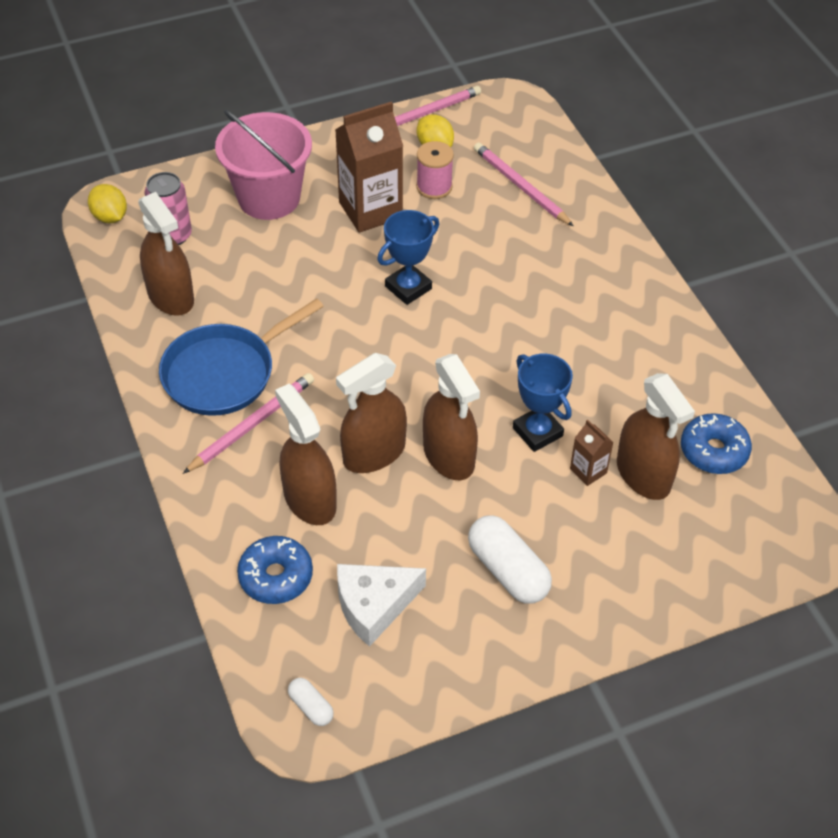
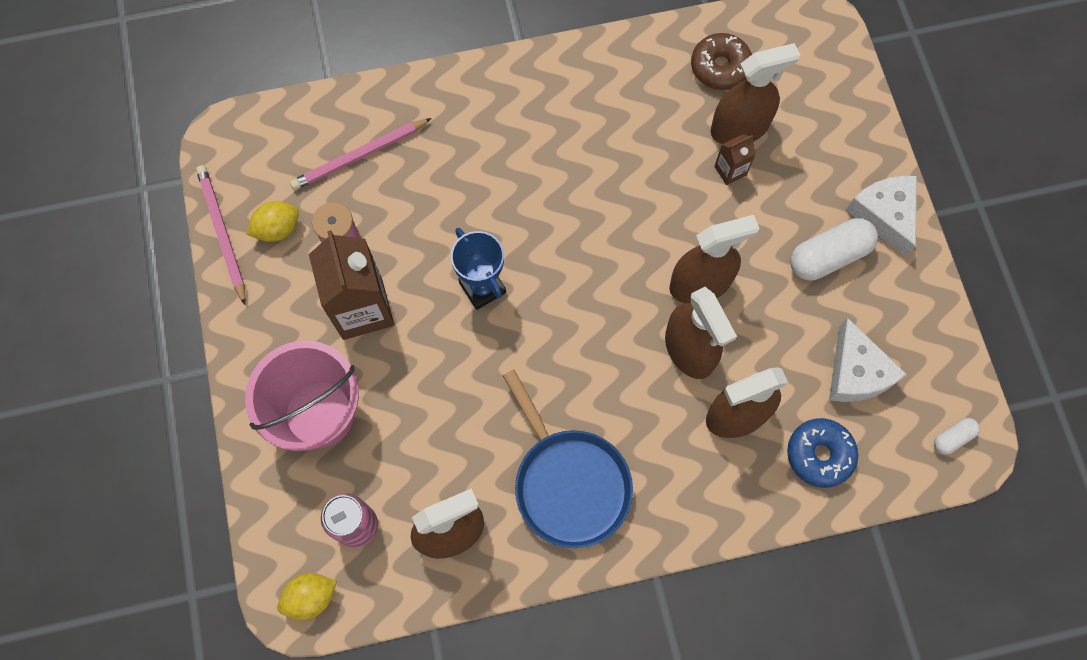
camera: 80 degrees left, 20 degrees up
(252, 424) = (640, 461): pink pencil -> none
(537, 432) = (682, 203): blue trophy -> none
(573, 623) = (884, 215): none -> white cheese
(713, 451) = (720, 67): blue donut -> brown donut

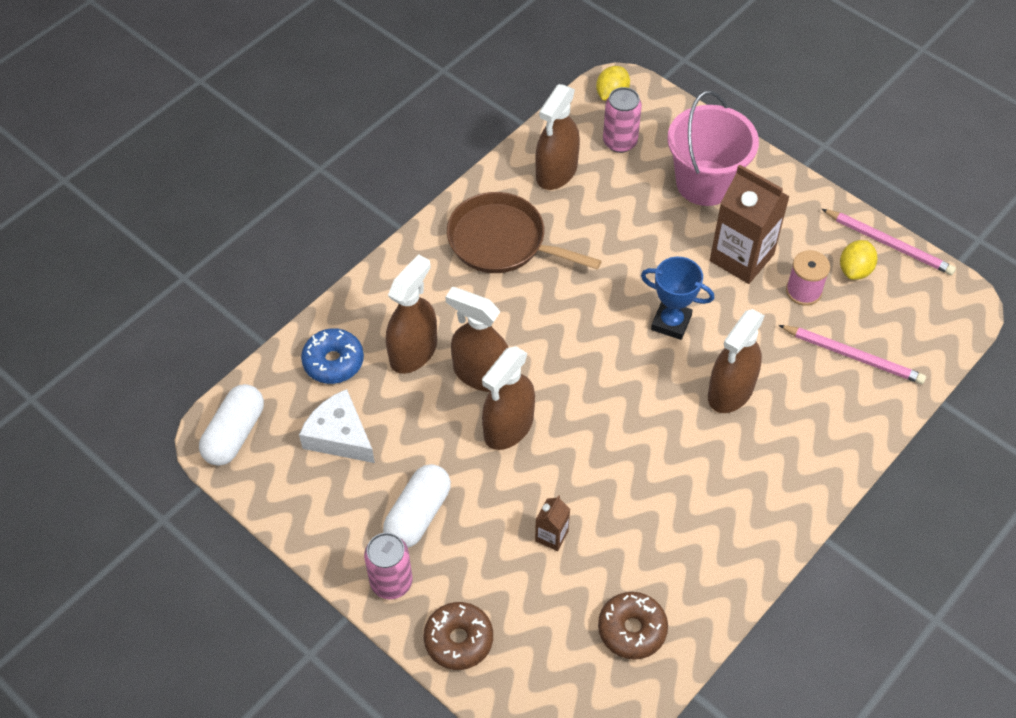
camera: 145 degrees right, 15 degrees down
(359, 156) = (853, 356): pink pencil -> pink pencil turned 90 degrees clockwise
(569, 483) = (502, 241): blue pan -> brown pan
(739, 128) = (571, 581): brown spray bottle -> brown spray bottle (730, 391)
(857, 139) = (458, 640): none -> brown donut
(884, 215) = (391, 582): white cheese -> pink can
(952, 438) = (235, 434): white capsule -> white capsule, size x1.95

